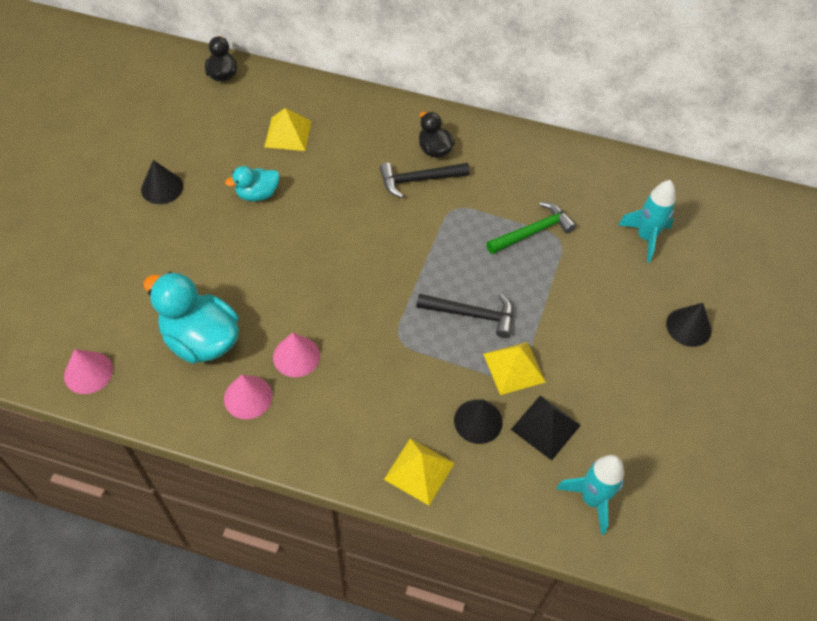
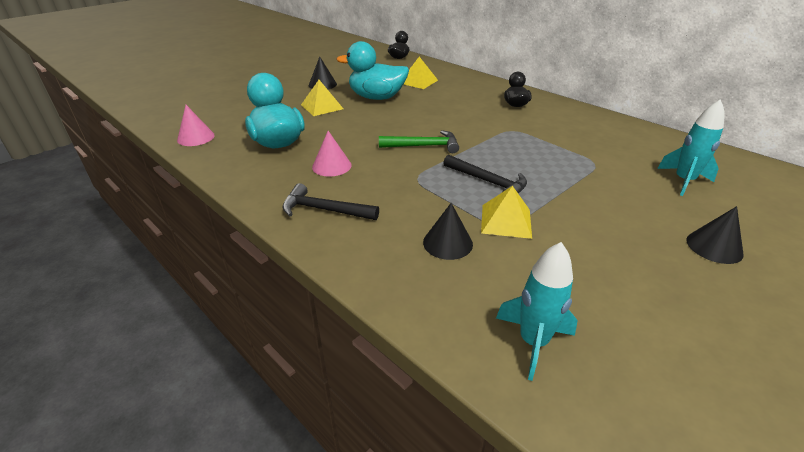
camera: 30 degrees right, 20 degrees down
(248, 397) = (278, 175): pink cone -> none
(257, 194) = (377, 97): turquoise duck -> turquoise duck, size x1.81
(419, 180) = (493, 114): black hammer -> black hammer (324, 210)
(419, 471) = (368, 256): yellow pyramid -> yellow pyramid (322, 107)
(533, 231) = (572, 154): green hammer -> green hammer (423, 146)
(545, 427) = (513, 268): black pyramid -> none

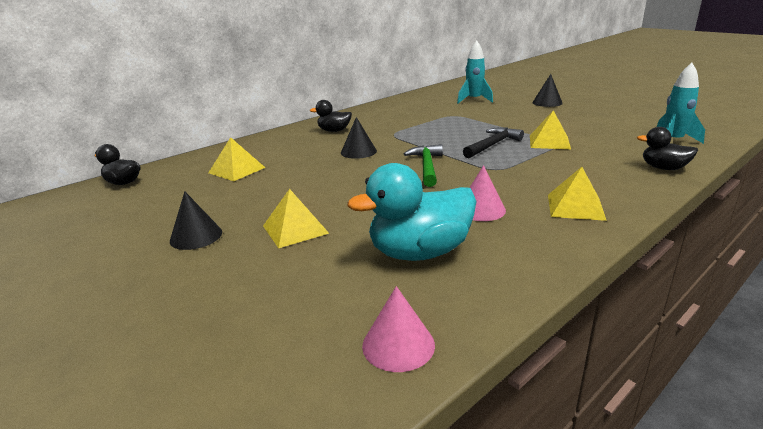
camera: 85 degrees left, 10 degrees down
(324, 210) = (575, 207): black hammer -> yellow pyramid
(377, 97) = (279, 193): turquoise duck -> none
(415, 295) = (663, 168): none -> black duck
(447, 243) = (592, 159): black cone -> black cone (358, 151)

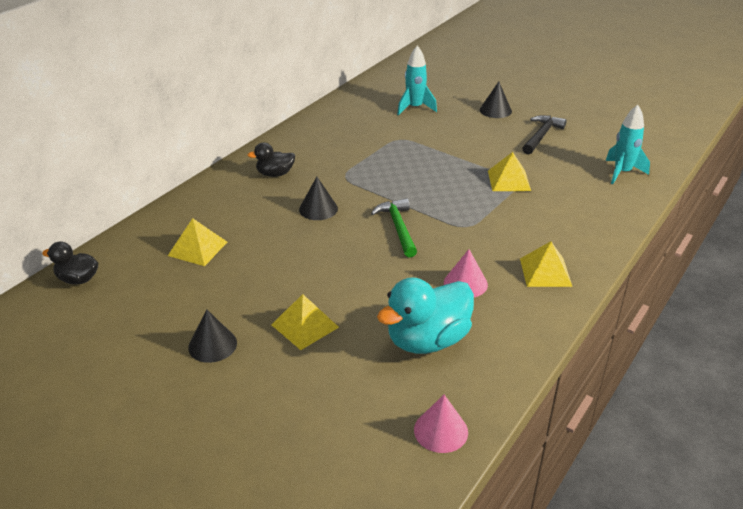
camera: 15 degrees left, 10 degrees up
(492, 145) = (454, 189): black hammer -> black hammer (541, 136)
(663, 168) = (615, 213): black duck -> none

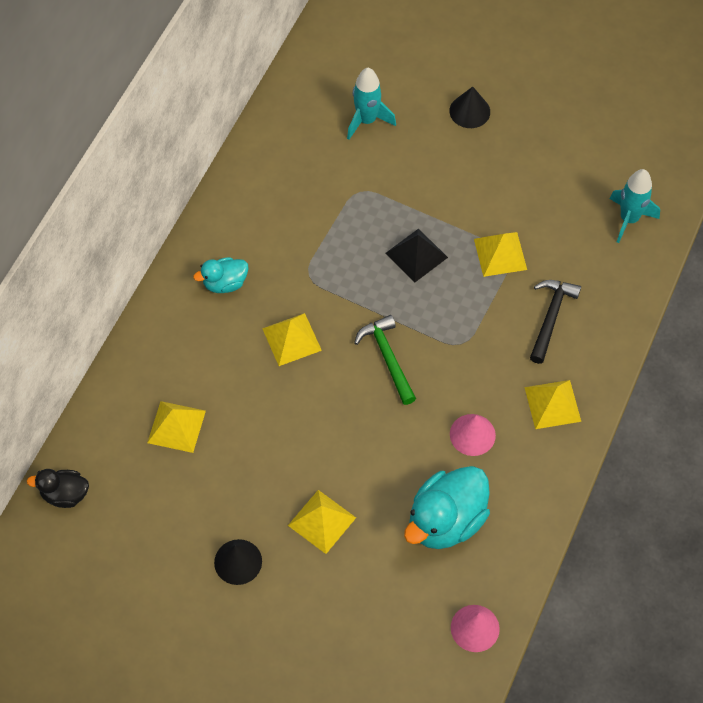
camera: 10 degrees left, 25 degrees up
(275, 174) = (225, 283): black duck -> turquoise duck
(318, 209) = (291, 339): black cone -> yellow pyramid
(437, 174) = (416, 255): none -> black pyramid
(541, 136) = (531, 158): black hammer -> black hammer (550, 317)

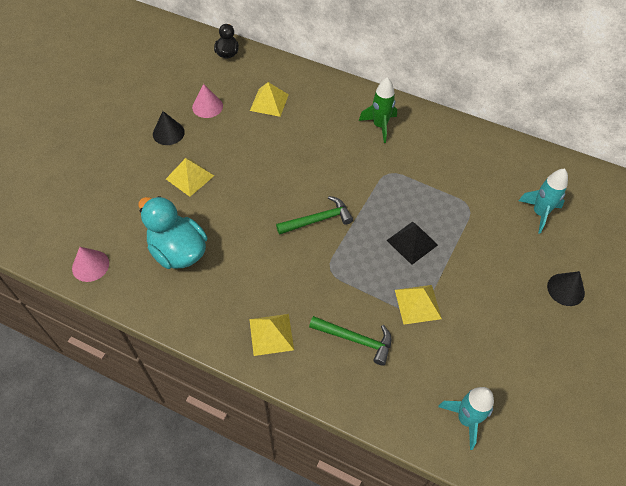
camera: 90 degrees right, 5 degrees down
(225, 283) = (380, 126): turquoise duck -> green rocket
(291, 339) = (334, 162): yellow pyramid -> none
(472, 434) = (248, 273): pink cone -> pink cone (207, 106)
(550, 317) = (355, 339): black hammer -> green hammer

